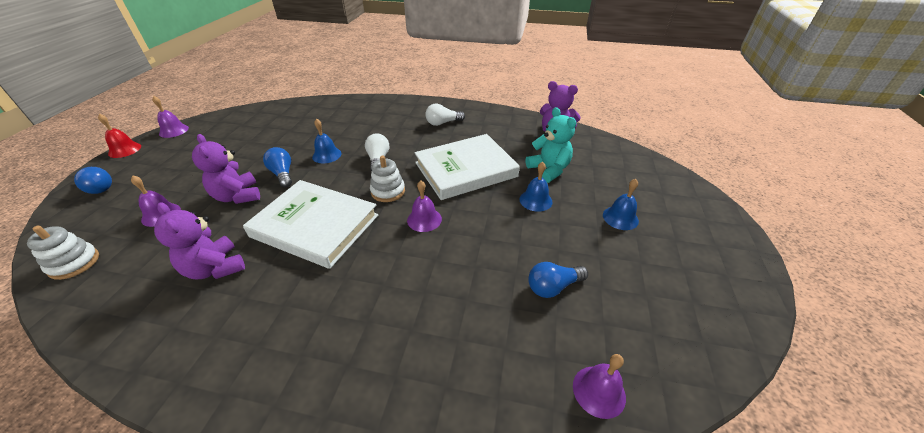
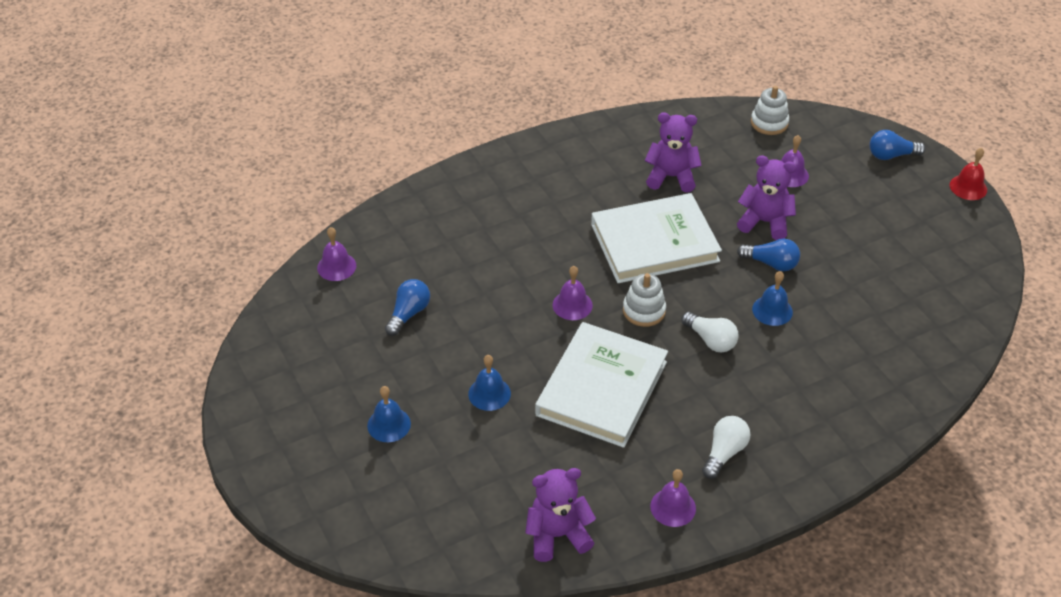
camera: 140 degrees right, 5 degrees up
(174, 131) = (985, 231): purple bell -> purple bell (673, 507)
(549, 170) = (510, 450): turquoise teddy bear -> none

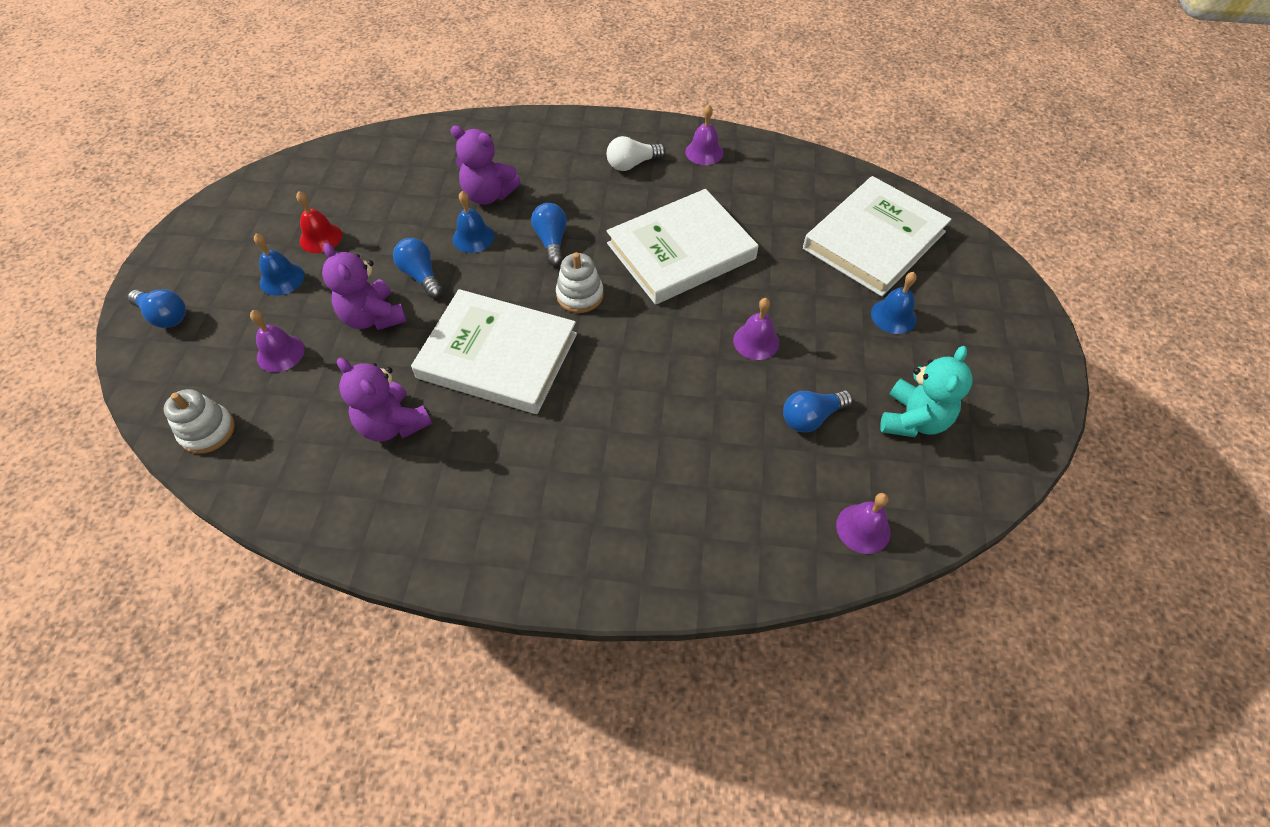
camera: 145 degrees left, 10 degrees up
(334, 349) = (913, 419): none -> turquoise teddy bear
(445, 493) = (873, 240): none -> white book
(489, 393) = (782, 296): blue bell -> blue bell (282, 279)
(557, 535) = (803, 175): purple teddy bear -> purple teddy bear (488, 195)
(572, 305) = (639, 336): purple bell -> purple bell (756, 341)
(710, 340) = (551, 241): white light bulb -> blue light bulb
(968, 187) = (162, 247): red bell -> red bell (321, 238)

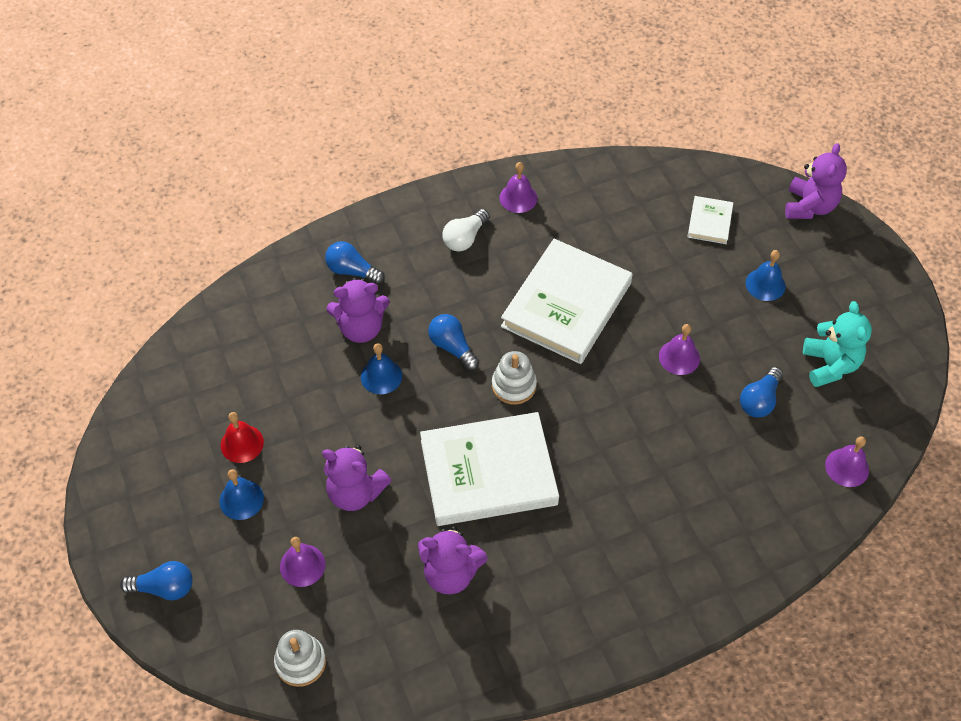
camera: 30 degrees left, 0 degrees up
(421, 276) = (365, 434): blue light bulb -> blue light bulb (352, 271)
(873, 240) = (709, 222): white book -> white book, size x0.45
(990, 268) = (809, 206): none -> purple teddy bear

